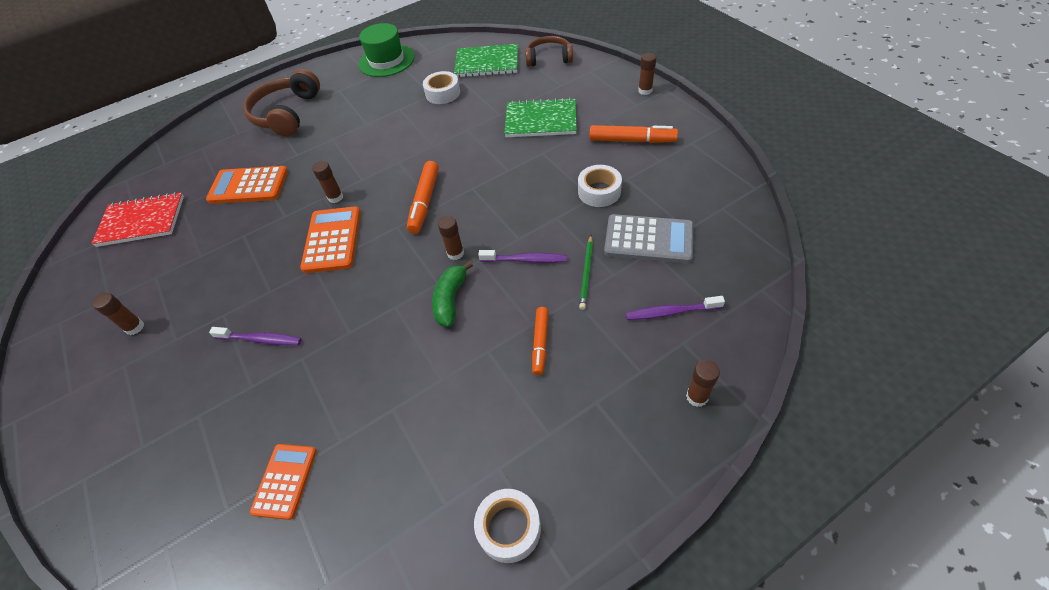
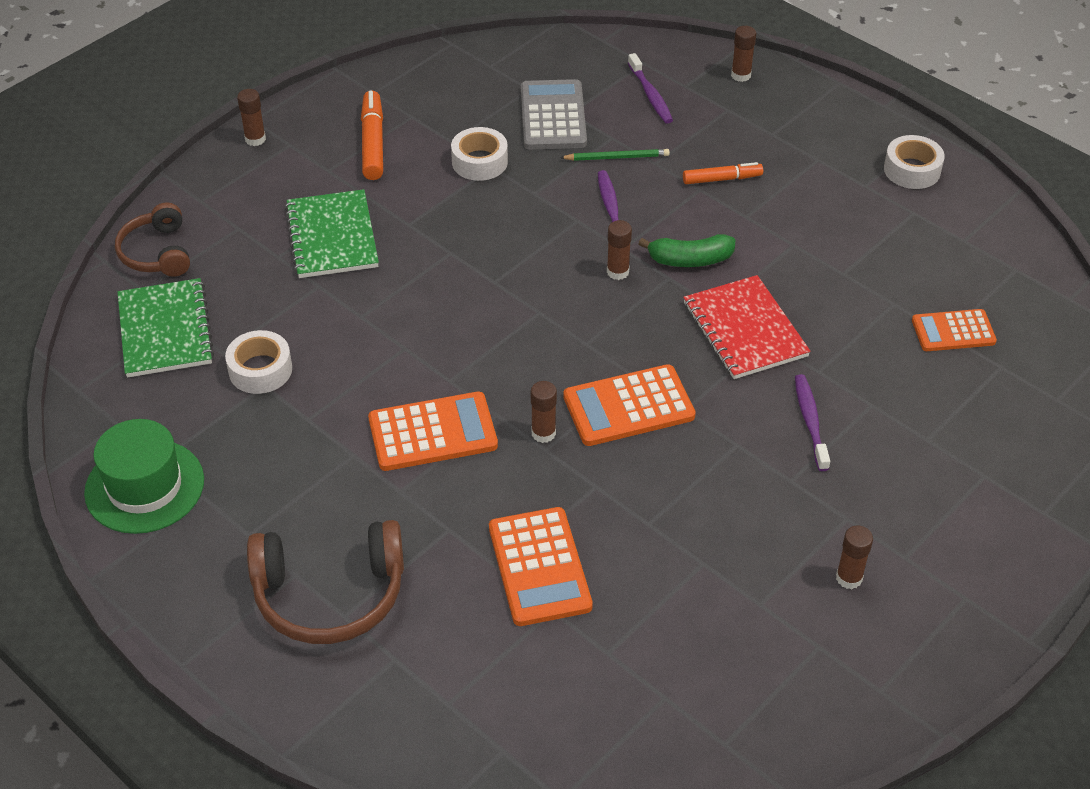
camera: 110 degrees left, 5 degrees down
(141, 221) = (657, 697): red notebook -> red notebook (745, 330)
(363, 153) = (432, 432): none -> orange calculator
(425, 202) = (532, 325): orange marker -> none

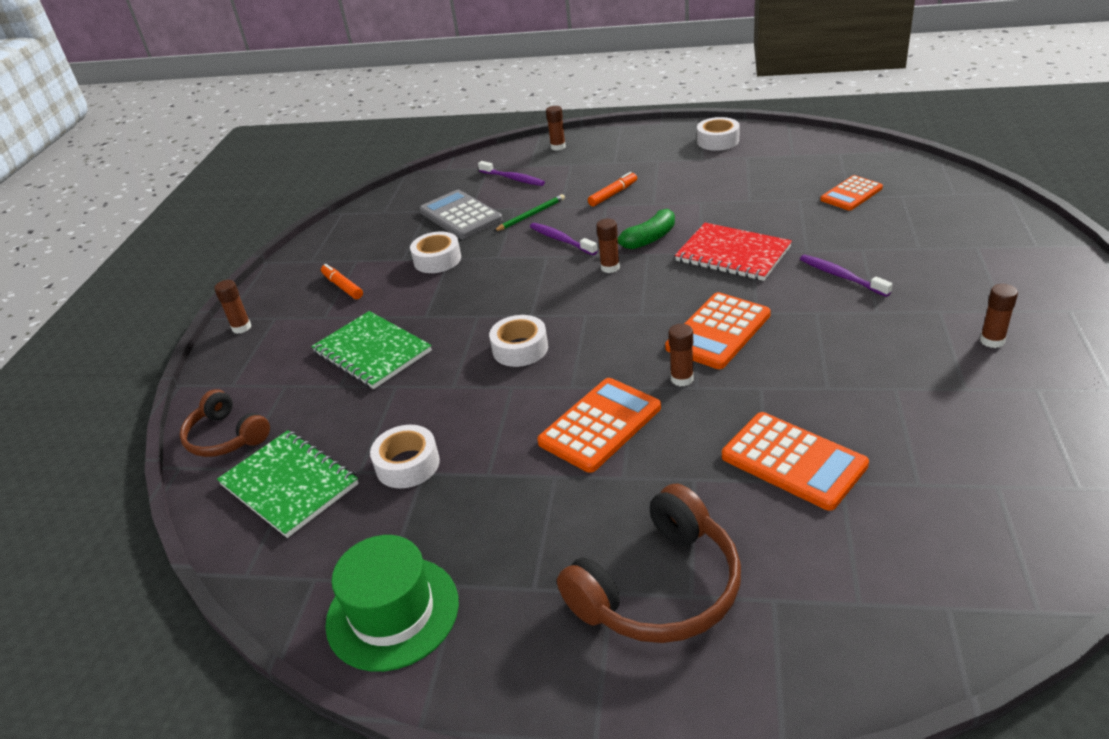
camera: 30 degrees left, 10 degrees down
(373, 143) = (342, 286): orange marker -> orange marker, size x0.66
(449, 313) = (520, 349): none -> white tape

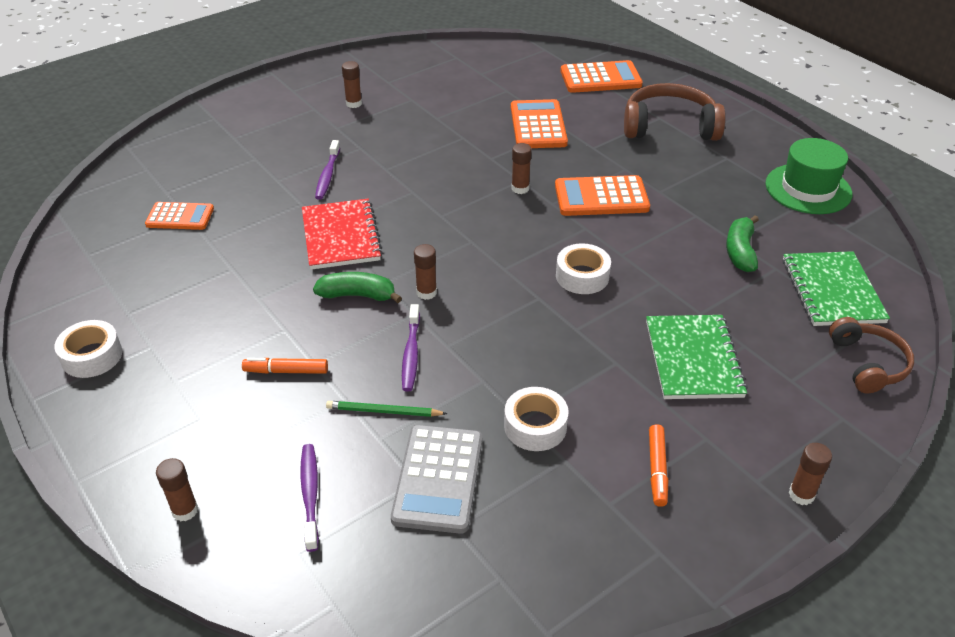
camera: 140 degrees left, 5 degrees up
(407, 464) = (740, 251): white tape -> green banana
(718, 331) = (453, 197): orange calculator -> orange calculator (600, 78)

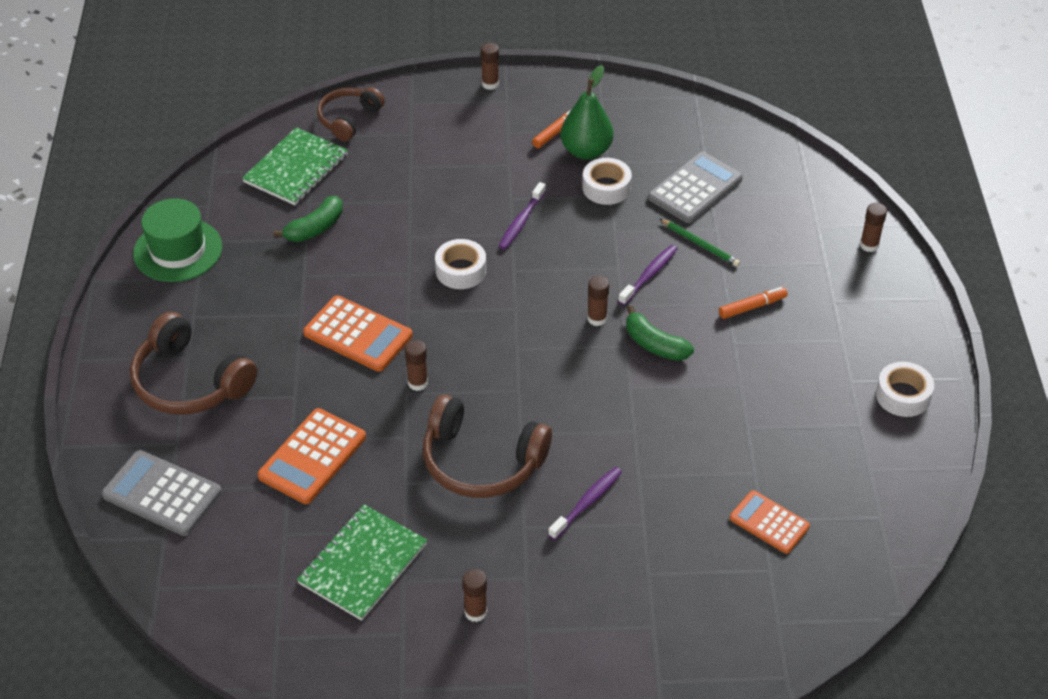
camera: 145 degrees left, 5 degrees up
(286, 371) = (752, 307): orange marker -> orange marker turned 60 degrees counterclockwise
(310, 495) = (783, 217): purple toothbrush -> purple toothbrush (521, 221)
(340, 236) = (627, 414): red notebook -> none
(424, 166) = (481, 462): none -> brown headphones
(600, 78) = (162, 494): orange calculator -> grey calculator
(600, 461) = (586, 151): none -> green pear
(693, 359) = (456, 175): green notebook -> green notebook (363, 564)

